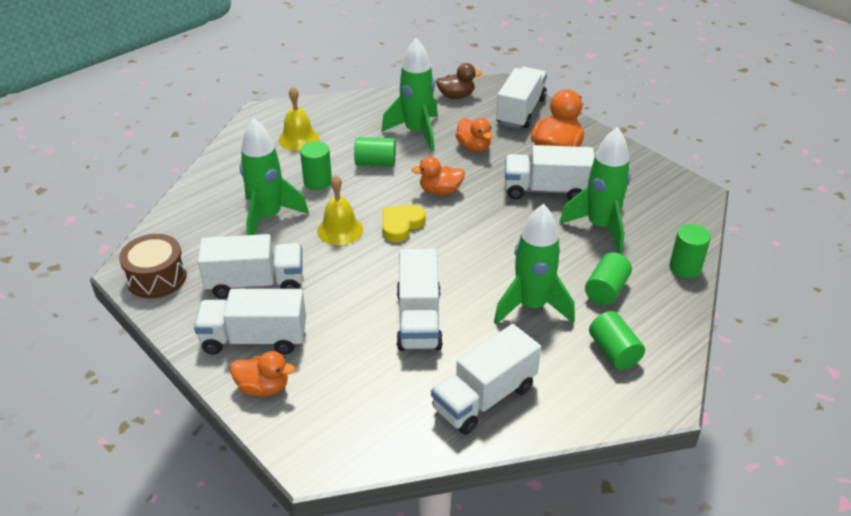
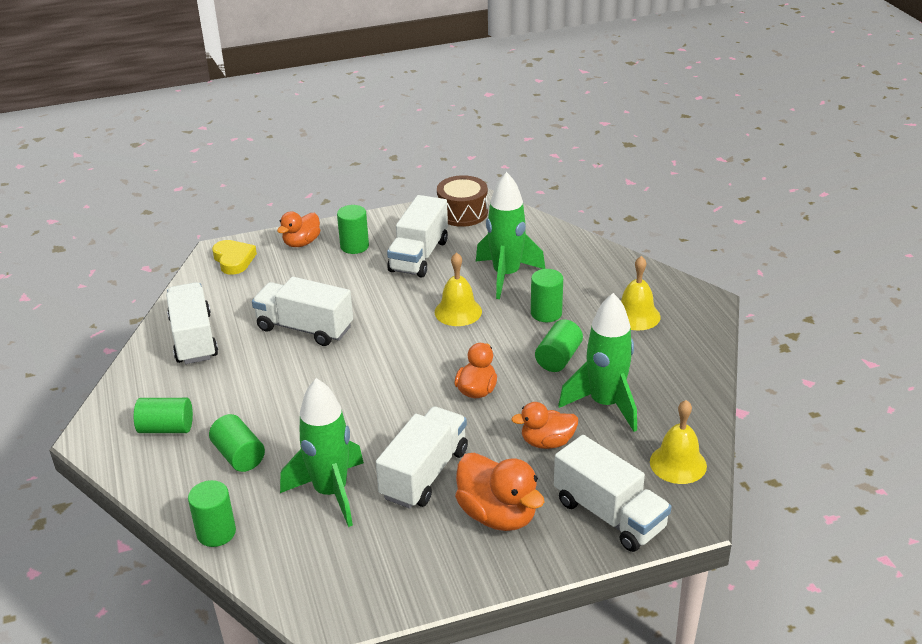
camera: 115 degrees right, 5 degrees down
(254, 339) = (354, 246): white truck -> green cylinder
(401, 225) = (438, 349): yellow heart -> yellow heart (234, 260)
(456, 96) = (678, 463): brown duck -> yellow bell
(531, 306) = (262, 398): green rocket -> none

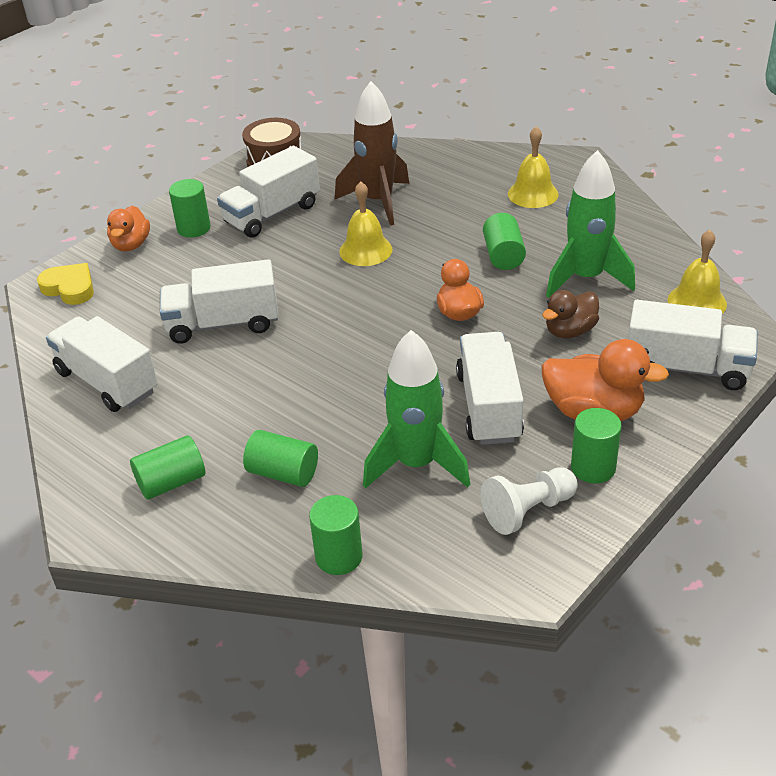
camera: 30 degrees left, 5 degrees up
(372, 565) = (528, 511): none -> white pawn
(419, 256) = (272, 214): white truck -> white truck turned 60 degrees clockwise
(506, 275) = (378, 201): green rocket -> brown rocket
(546, 313) = (451, 221): green cylinder -> green cylinder (593, 468)
(547, 442) = (570, 331): orange duck -> brown duck

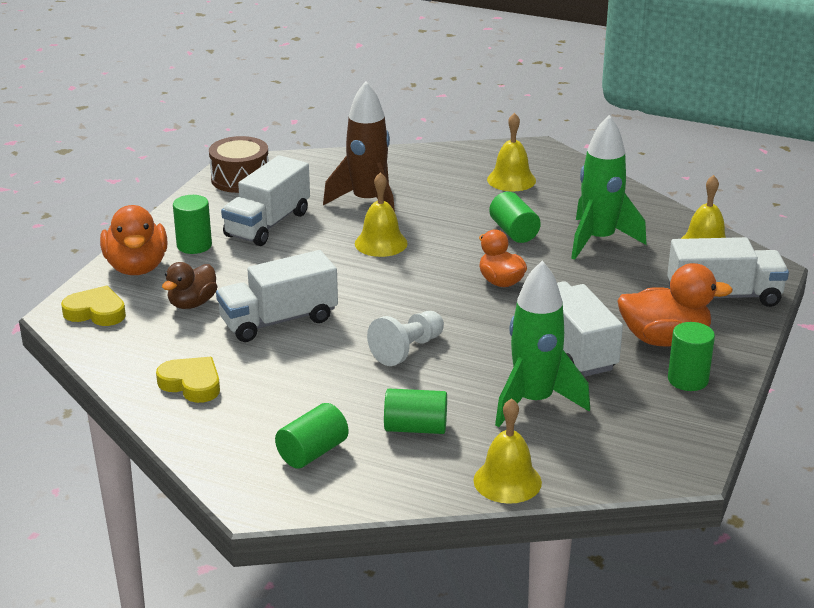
camera: 20 degrees left, 10 degrees down
(107, 382) = (191, 384): white truck -> yellow heart
(131, 245) = (137, 267): orange duck -> orange duck, size x1.55
(339, 557) = (507, 481): green cylinder -> yellow bell
(528, 511) = (651, 419): white pawn -> white pawn (407, 350)
(570, 331) = (608, 282): brown duck -> brown duck (192, 303)

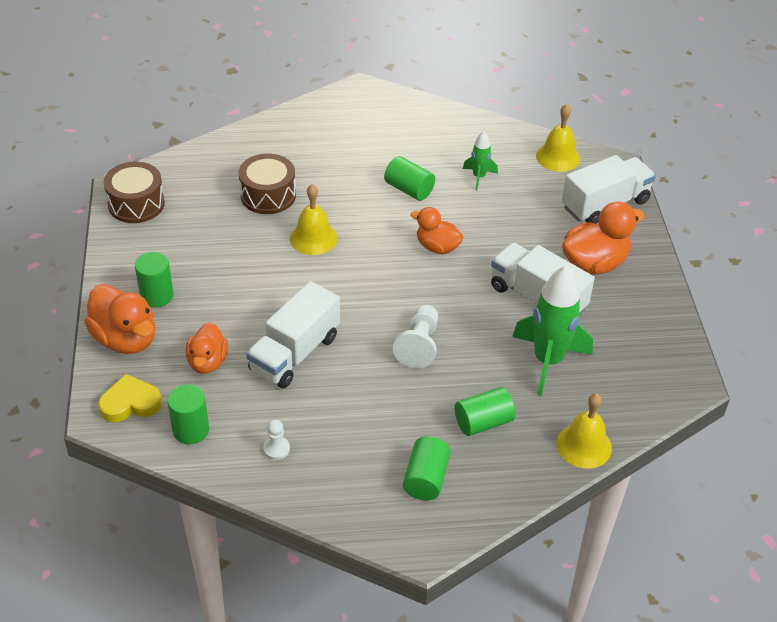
camera: 30 degrees left, 15 degrees up
(191, 384) = (276, 449): yellow heart -> white pawn
(192, 303) = (207, 362): brown duck -> orange duck
(267, 224) = (202, 249): white truck -> none
(367, 202) = (268, 195): brown rocket -> brown drum
(511, 180) = (366, 132): yellow bell -> none
(599, 240) = (479, 177): green rocket -> green rocket, size x0.50
(687, 380) = (636, 297): green cylinder -> green cylinder (191, 430)

